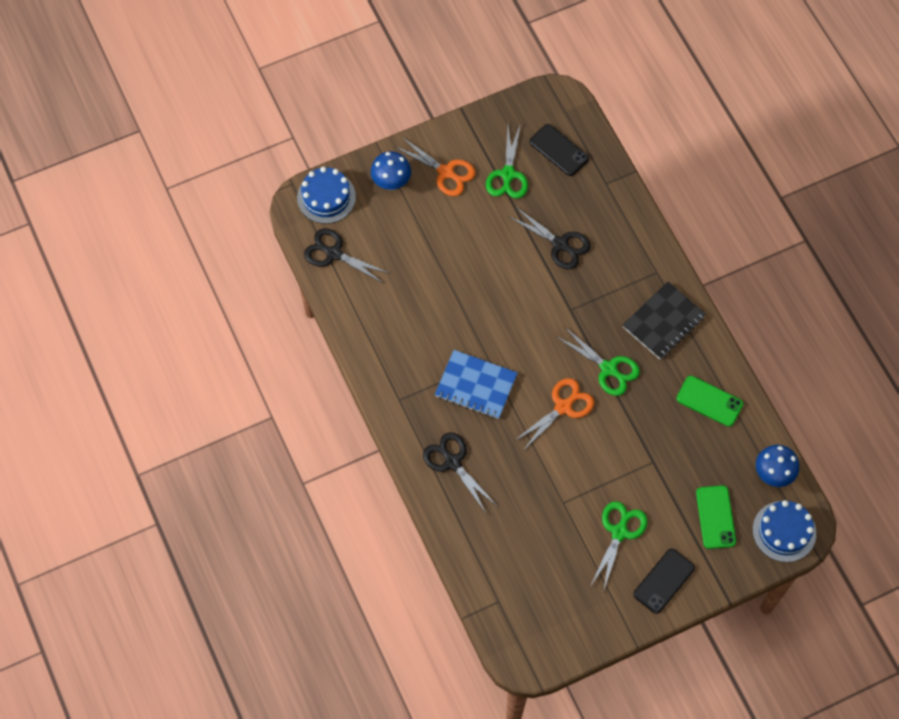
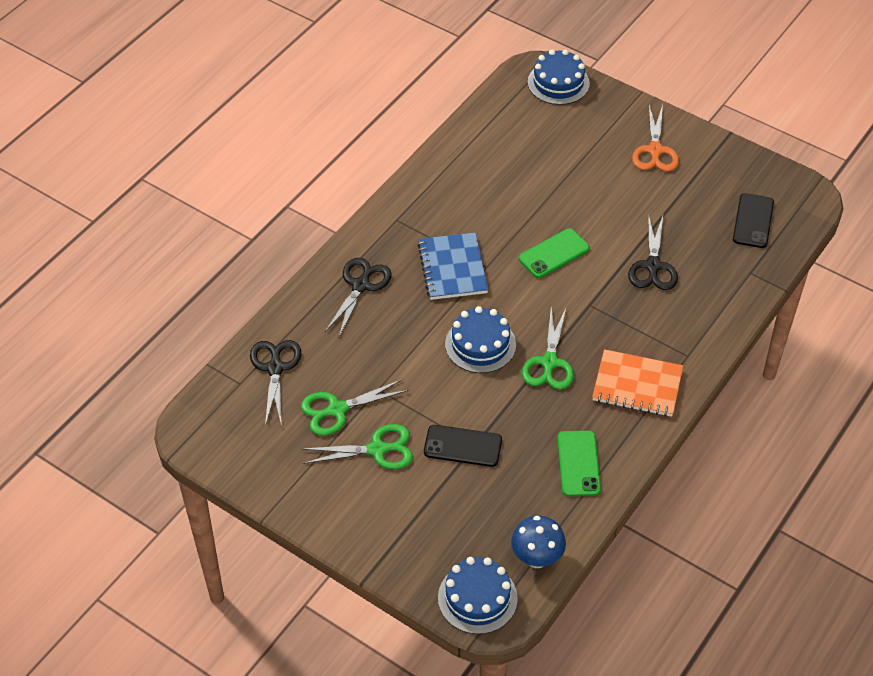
camera: 60 degrees right, 15 degrees down
(334, 253) = (507, 112): black scissors -> black scissors (275, 368)
(391, 183) = (611, 118): blue mushroom -> none
(508, 174) = (693, 195): green scissors -> green scissors (337, 409)
(563, 407) = (480, 344): orange scissors -> blue cake
(663, 322) = (637, 385): black notebook -> orange notebook
(663, 581) = (348, 511): black phone -> black phone (462, 446)
(715, 517) = (450, 526): green phone -> green phone (554, 254)

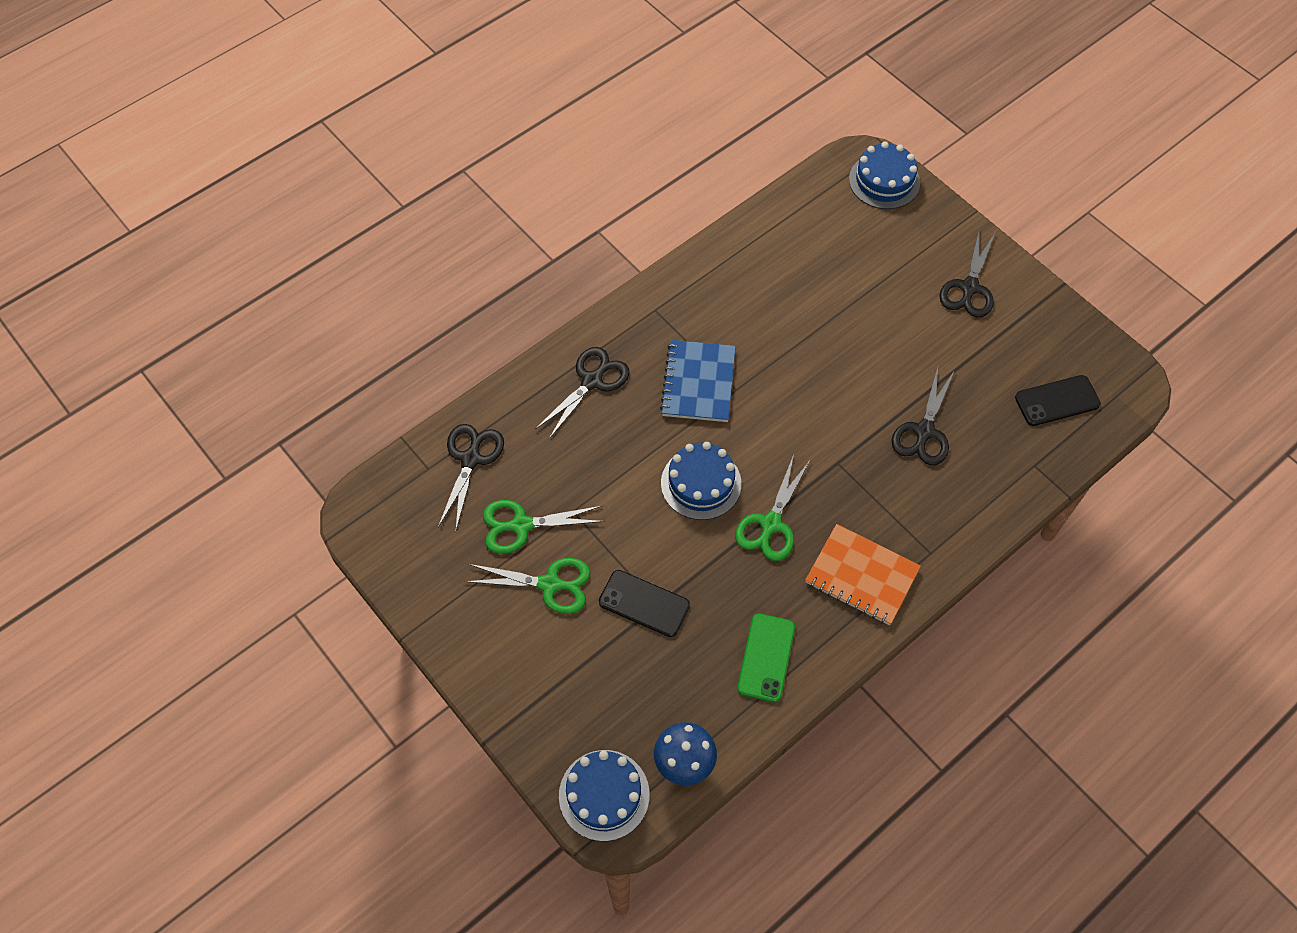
camera: 15 degrees right, 10 degrees up
(554, 254) = (816, 390): green phone -> none
(655, 150) = (969, 287): orange scissors -> black scissors
(753, 221) = (1057, 401): black phone -> black phone turned 45 degrees clockwise

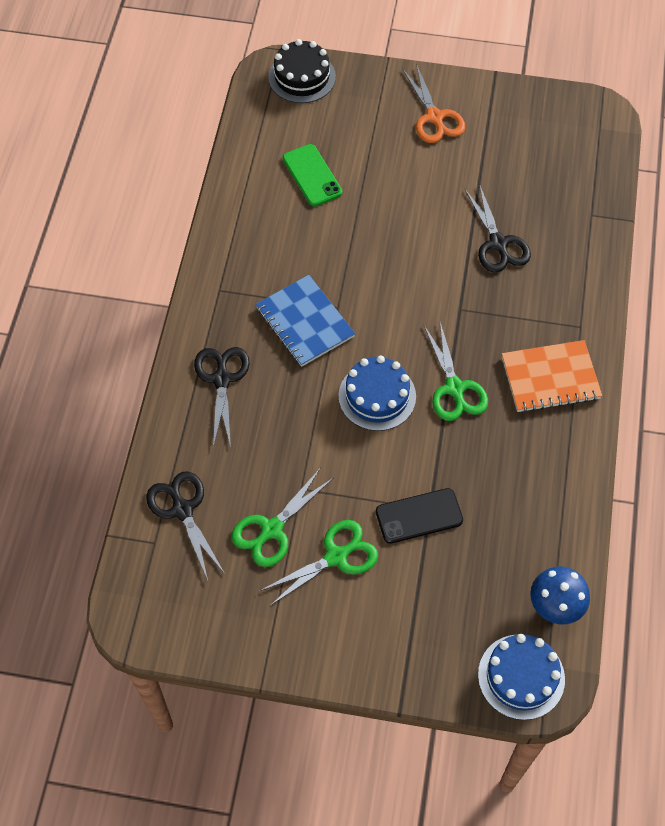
camera: 40 degrees left, 0 degrees up
(766, 657) = (540, 486): green phone -> green phone (312, 175)
(884, 181) = (302, 77): blue cake -> black cake
(969, 287) = (434, 117): black scissors -> orange scissors
(1057, 401) = (565, 159): black phone -> none

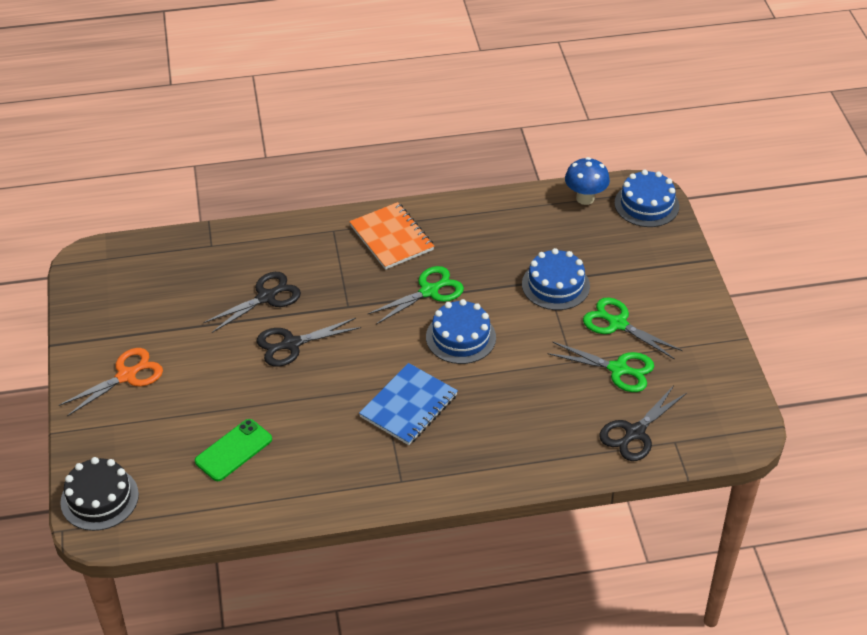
camera: 110 degrees left, 15 degrees down
(222, 379) = (496, 447): black scissors -> black scissors (291, 344)
(419, 516) = (555, 285): black phone -> blue cake

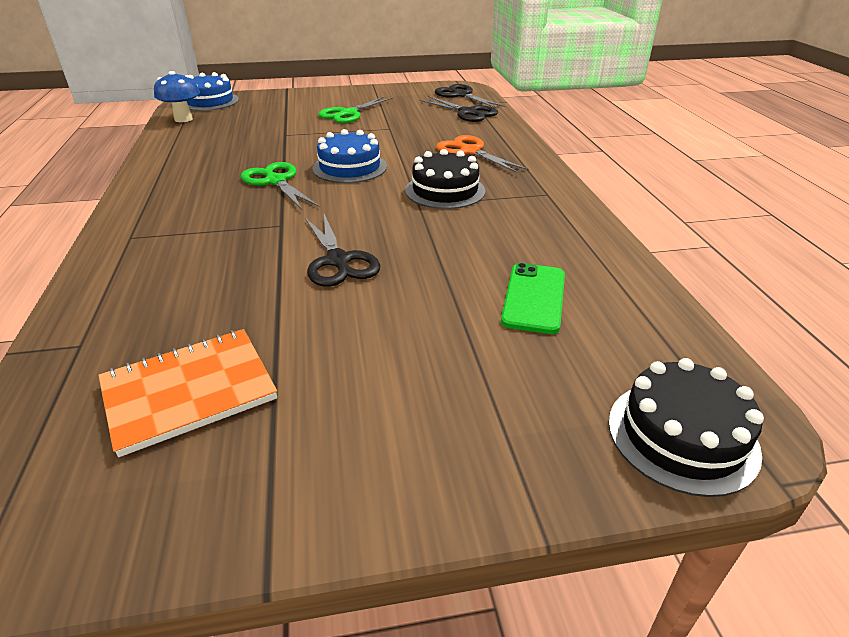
camera: 90 degrees left, 10 degrees down
(126, 376) = (384, 429): orange scissors -> orange scissors (470, 151)
(233, 450) = (534, 298): green phone -> green phone turned 60 degrees clockwise
(266, 297) = (238, 284): black scissors -> black scissors (461, 95)
(391, 238) = (173, 201): orange notebook -> orange notebook (189, 391)
(409, 406) = (445, 190): blue notebook -> black cake
(555, 285) = (292, 131): blue cake -> none
(618, 369) = (400, 115): green scissors -> none

